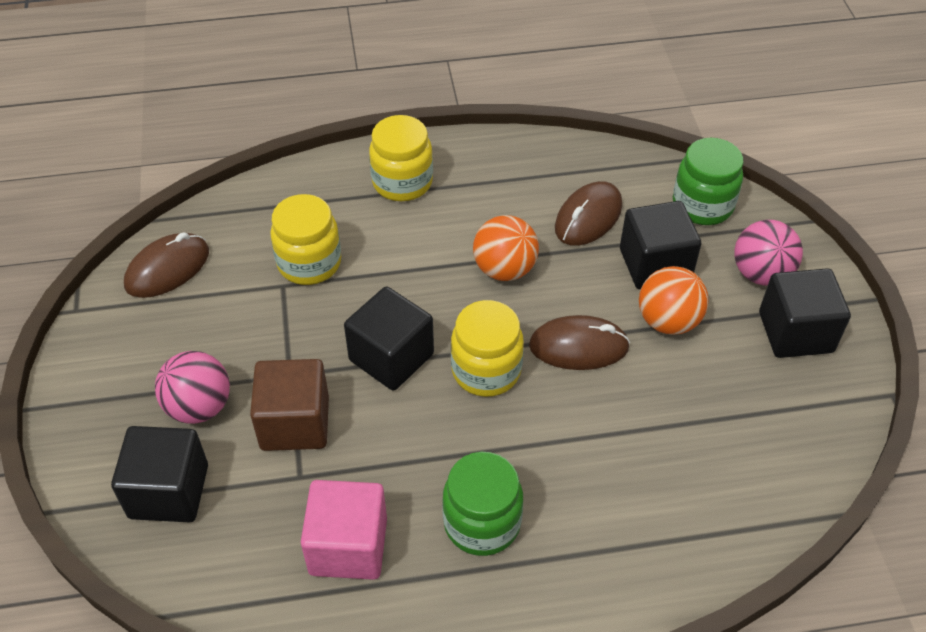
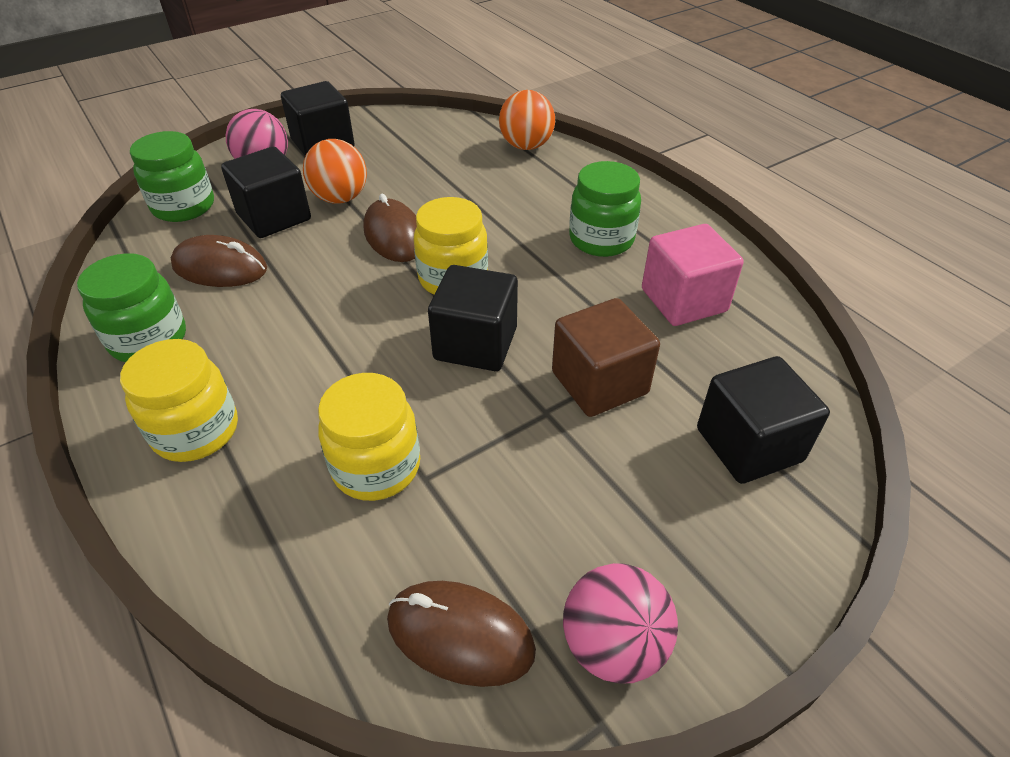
camera: 115 degrees left, 5 degrees down
(199, 407) = (640, 472): pink ball -> pink ball (613, 644)
(504, 269) = (317, 303): orange ball -> orange ball (526, 146)
(514, 168) = (149, 340): none -> green jar

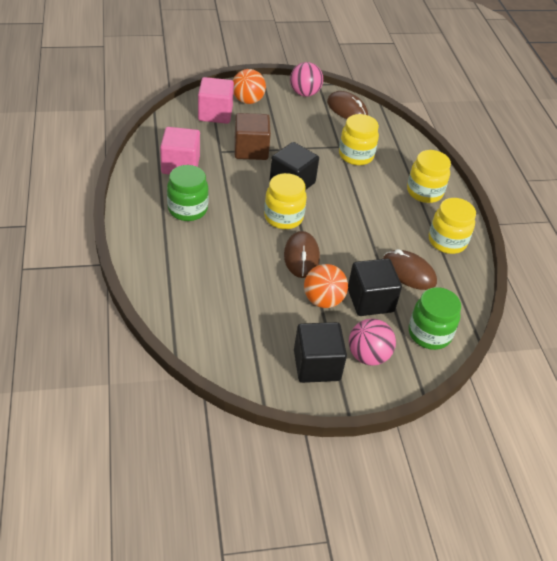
camera: 160 degrees left, 0 degrees up
(149, 340) = (447, 241): green jar -> yellow jar
(526, 146) = (168, 299): orange ball -> orange ball (248, 100)
(749, 445) = (215, 114): black cube -> pink cube

